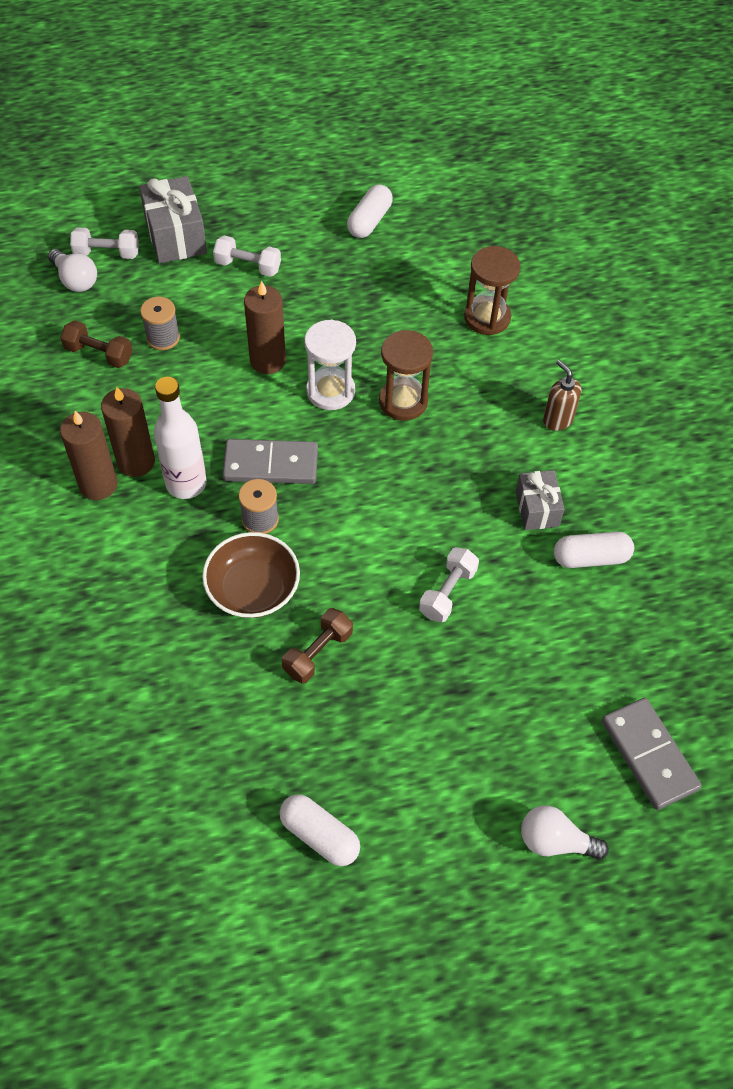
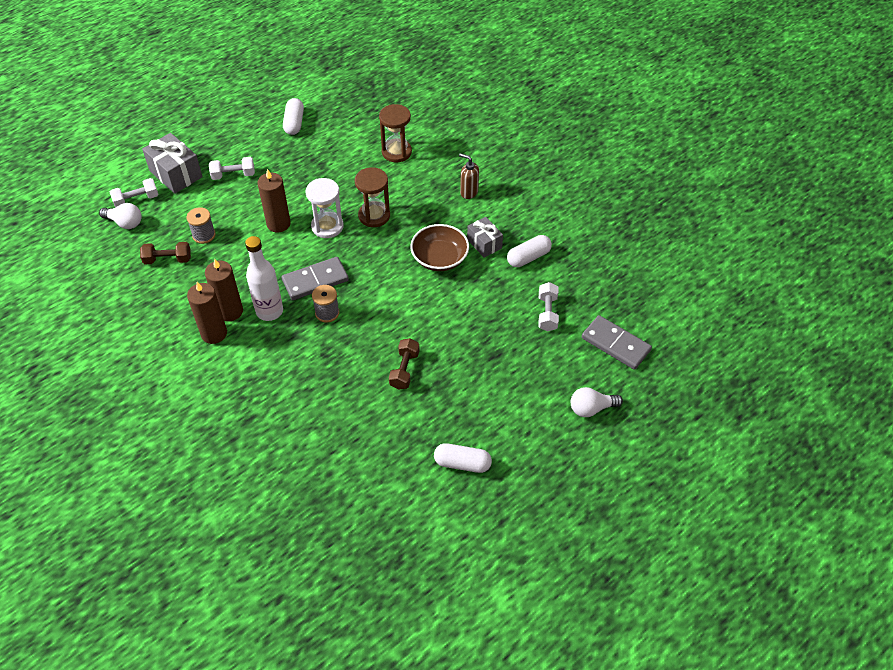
camera: 25 degrees left, 5 degrees down
(253, 588) = (345, 352): brown bowl -> brown bowl (439, 258)
(447, 592) = (460, 307): white dumbbell -> white dumbbell (547, 313)

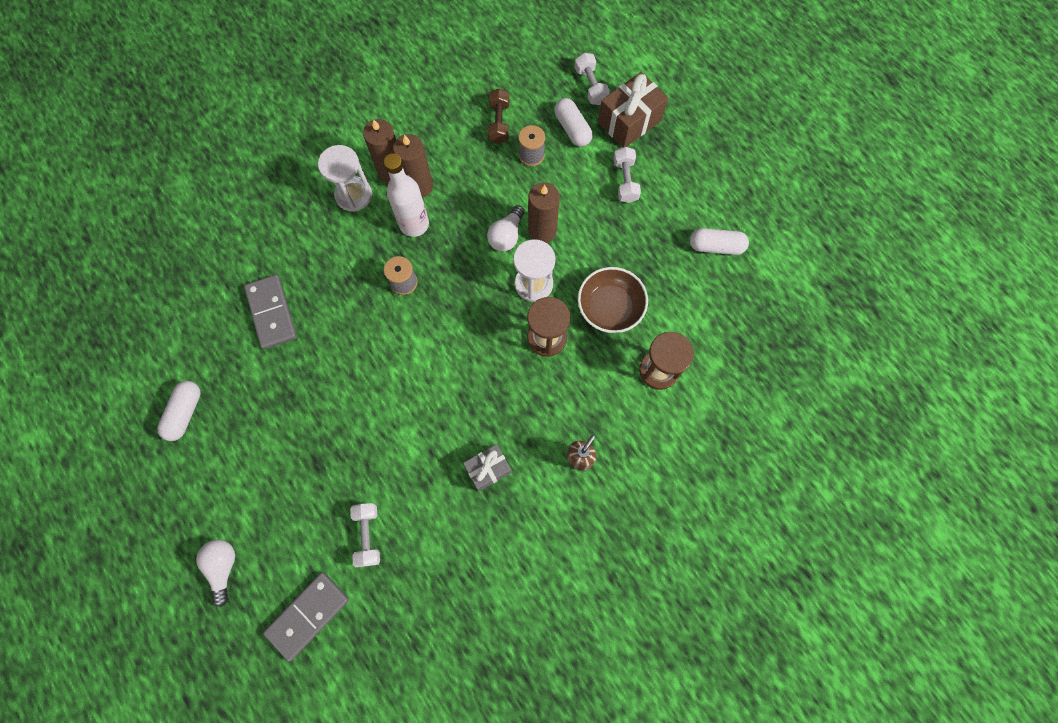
camera: 95 degrees right, 20 degrees up
(125, 223) = (556, 78): white light bulb -> white light bulb (506, 235)
(176, 174) = (629, 121): grey gift -> brown gift
(237, 361) = (353, 195): none -> white hourglass
(315, 280) = (452, 270): grey domino -> grey domino (272, 313)
(404, 370) = (313, 361): brown dumbbell -> none
(439, 258) = (470, 411): brown bowl -> brown bowl (610, 307)
(528, 257) = (459, 523): white capsule -> white capsule (572, 128)
(547, 313) = (368, 535): white dumbbell -> white dumbbell turned 75 degrees clockwise

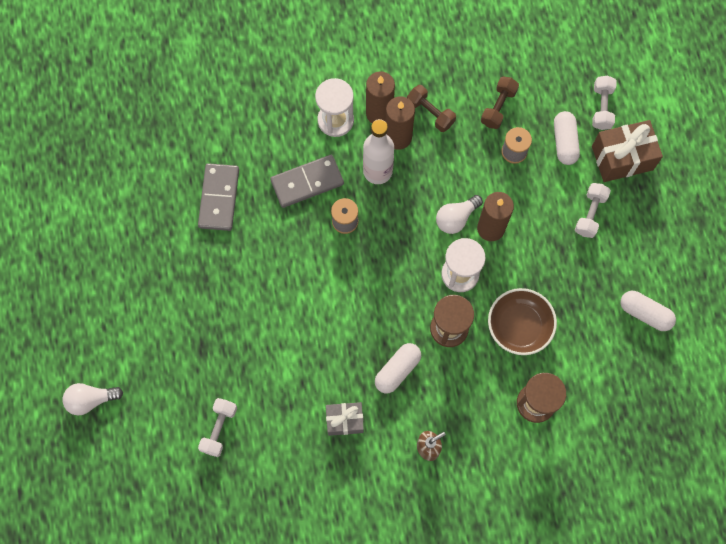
camera: 25 degrees right, 0 degrees up
(185, 413) = (111, 254): white capsule -> white capsule (397, 370)
(223, 567) = (91, 400): white light bulb -> white light bulb turned 120 degrees counterclockwise
(308, 615) = (142, 472): grey domino -> grey domino (307, 182)
(439, 152) = (430, 113): none -> brown dumbbell

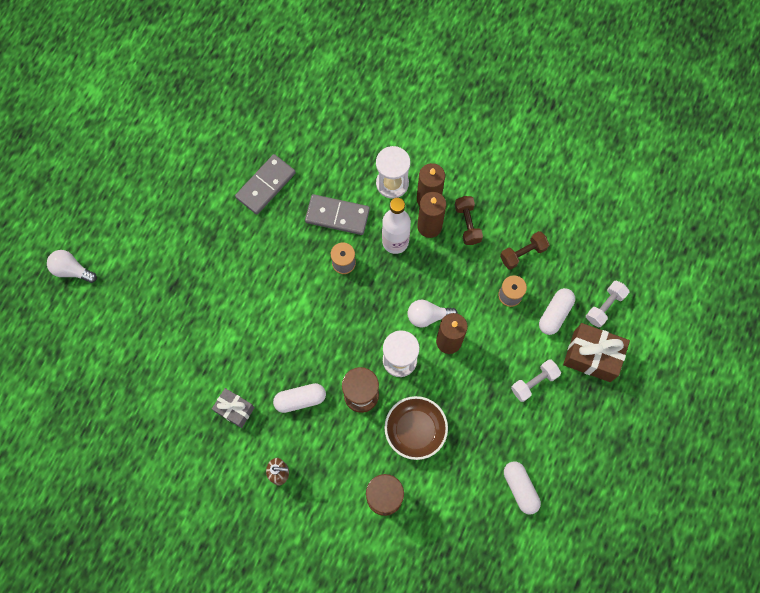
camera: 35 degrees right, 0 degrees up
(219, 429) = (143, 353): white dumbbell -> none

